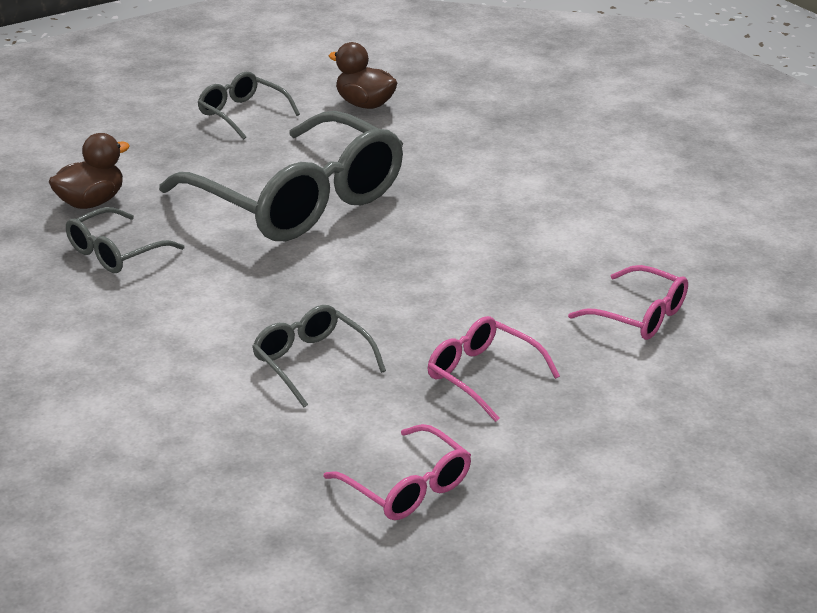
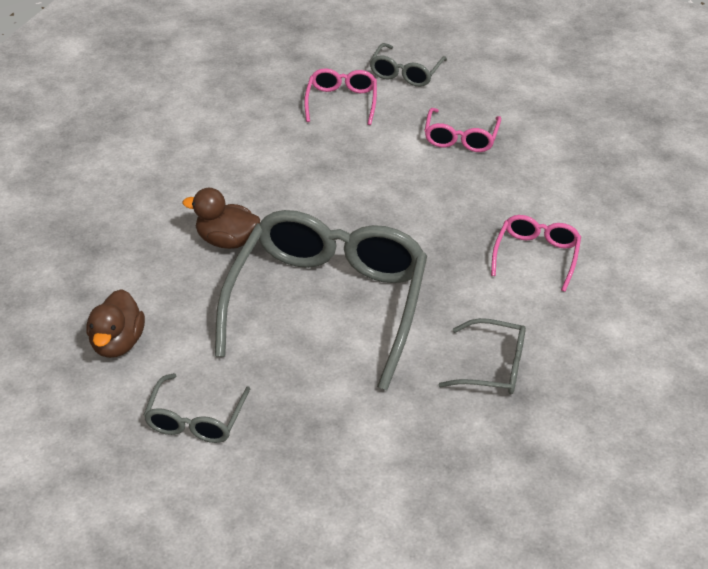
camera: 120 degrees left, 10 degrees up
(91, 202) = (438, 429): brown duck -> brown duck (227, 241)
(311, 362) = (517, 206): grey glasses -> grey glasses (405, 73)
(407, 487) = (581, 130): pink glasses -> pink glasses (536, 256)

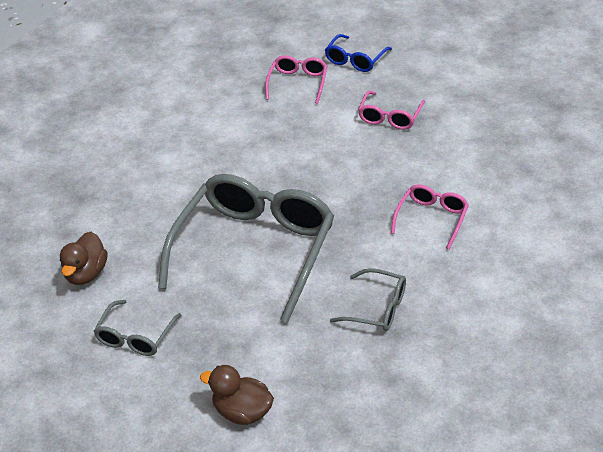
camera: 10 degrees right, 0 degrees up
(227, 241) = (185, 195): brown duck -> brown duck (242, 412)
(405, 73) = (355, 60): grey glasses -> blue glasses

